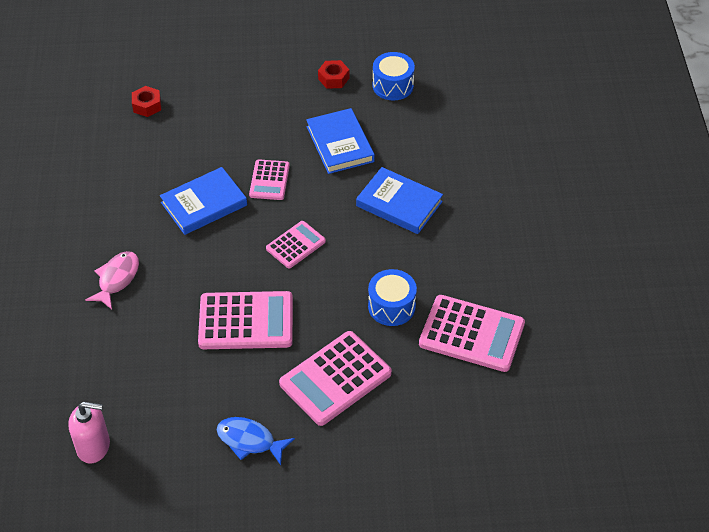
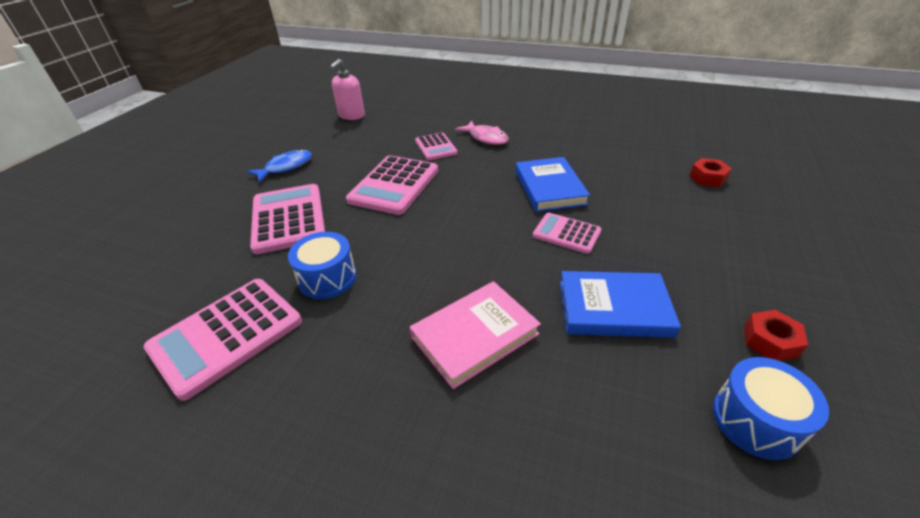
camera: 115 degrees right, 10 degrees down
(295, 245) = (461, 231): pink calculator -> pink calculator (436, 147)
(399, 203) = (475, 336): blue book -> pink book

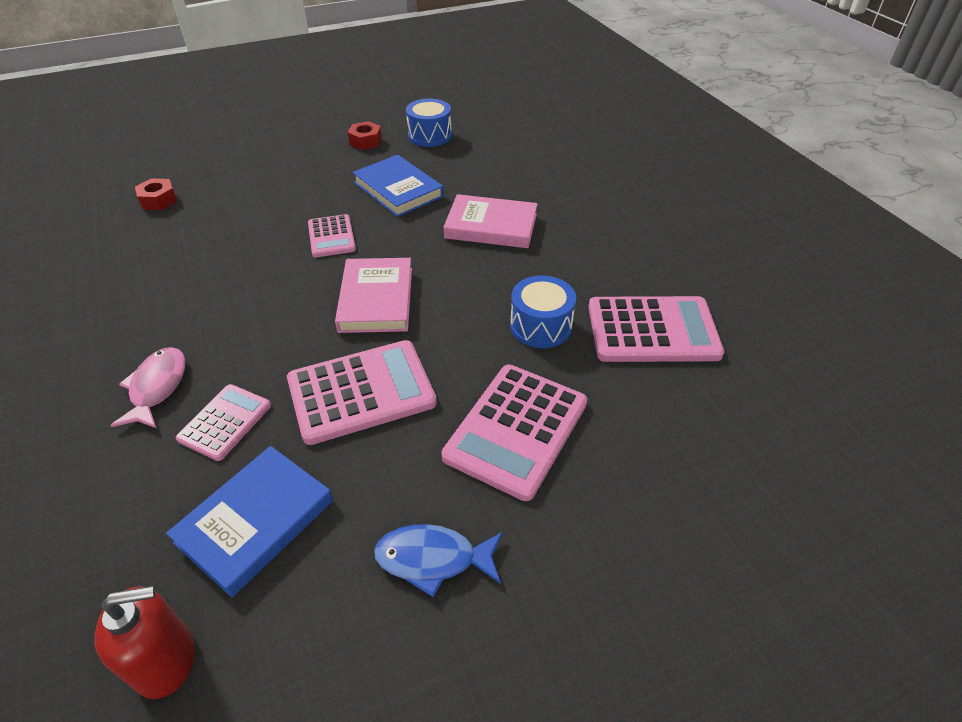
camera: 135 degrees left, 5 degrees up
(351, 115) = (166, 660): pink soap dispenser -> red soap dispenser
(461, 221) = (376, 299): none -> pink book
(549, 188) = (257, 276): blue book -> blue book (255, 521)

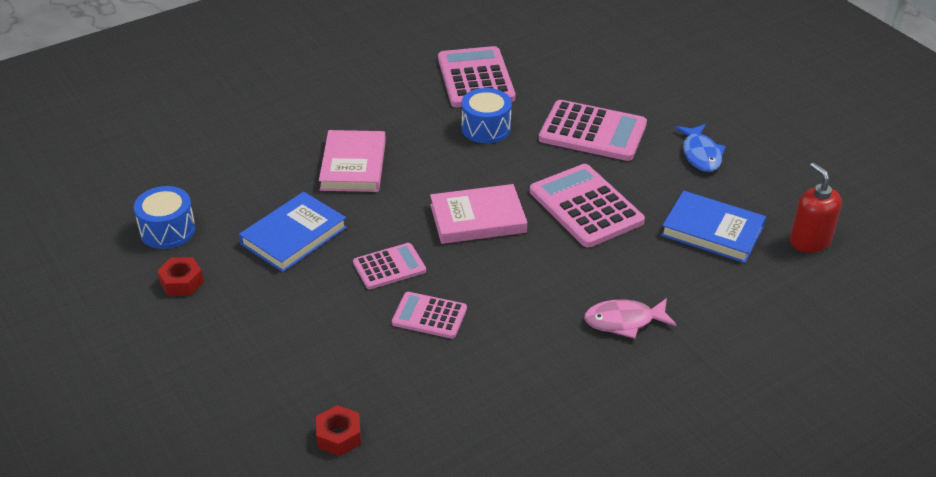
camera: 100 degrees left, 5 degrees down
(225, 422) = (642, 270): pink calculator -> pink calculator (429, 316)

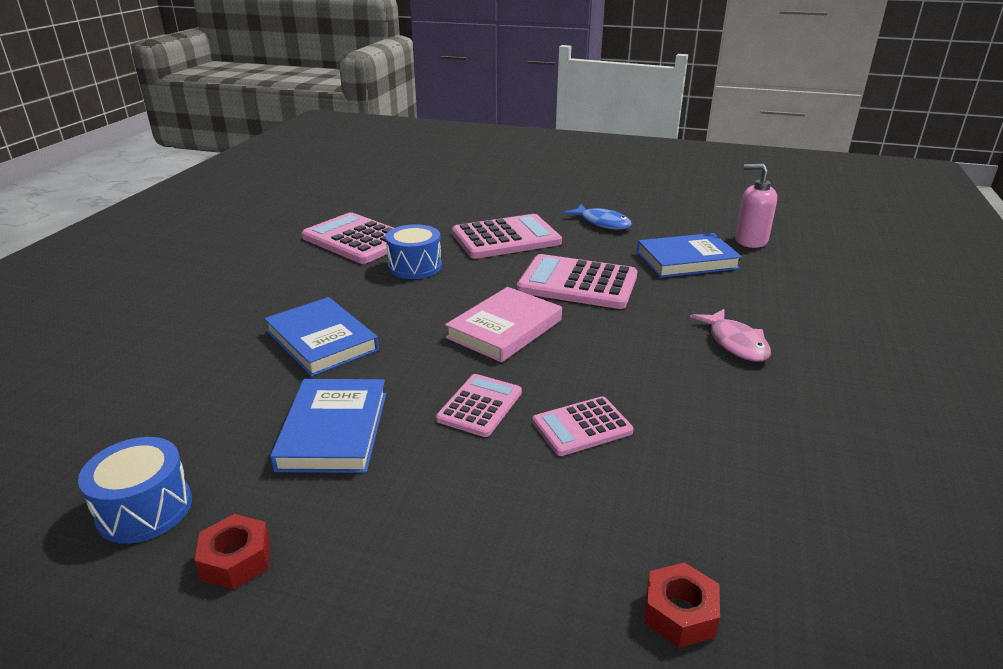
camera: 40 degrees left, 10 degrees down
(353, 165) = (321, 341): pink book -> blue book
(624, 321) = (735, 343): pink fish -> pink fish turned 60 degrees counterclockwise
(809, 241) = (750, 240): red soap dispenser -> pink soap dispenser

